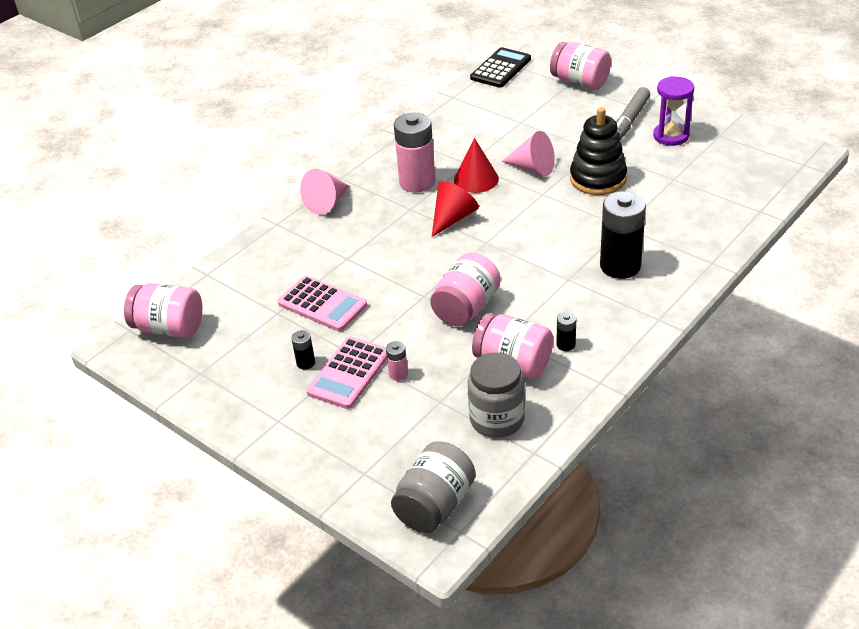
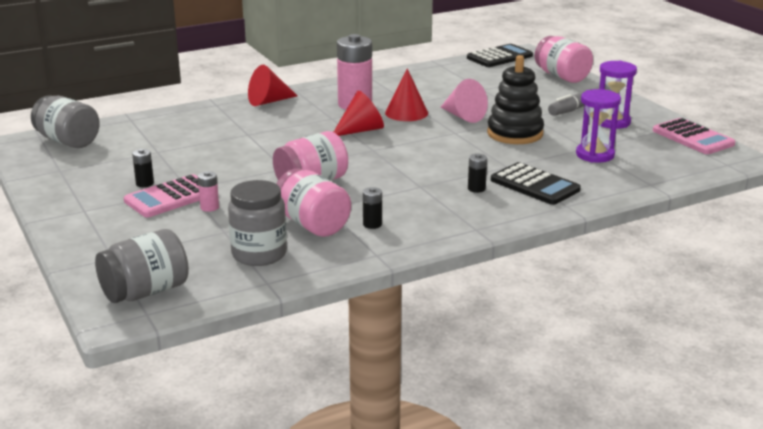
camera: 20 degrees right, 15 degrees down
(169, 328) = (68, 141): pink jar -> grey jar
(322, 304) = (197, 155): pink calculator -> pink calculator (692, 138)
(327, 203) = (269, 101): pink cone -> red cone
(620, 266) = (476, 189): black battery -> black battery, size x0.44
(666, 244) = (534, 185): none -> black calculator
(688, 186) = (595, 155): none -> purple hourglass

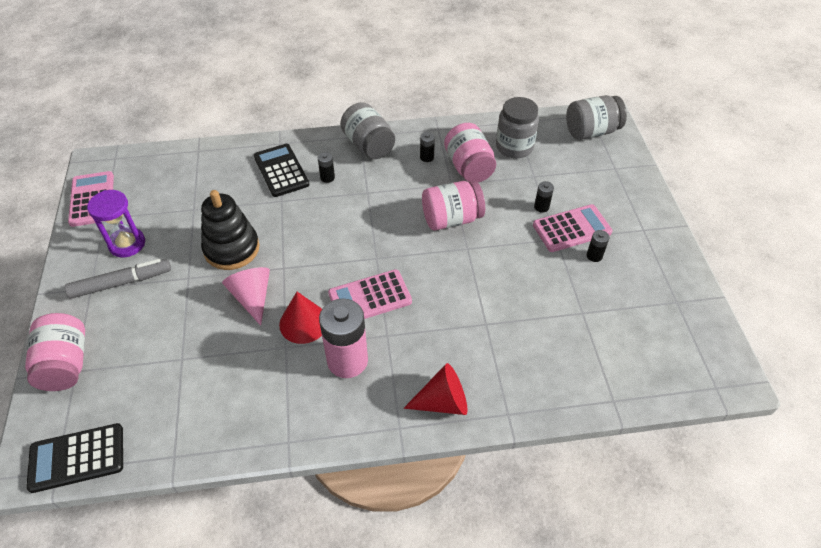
camera: 160 degrees left, 25 degrees up
(68, 141) = (680, 363): grey jar -> grey jar (368, 145)
(209, 207) = (541, 207): pink battery -> black battery
(360, 130) = (370, 297): red cone -> pink calculator
(595, 155) = (198, 197): purple hourglass -> none

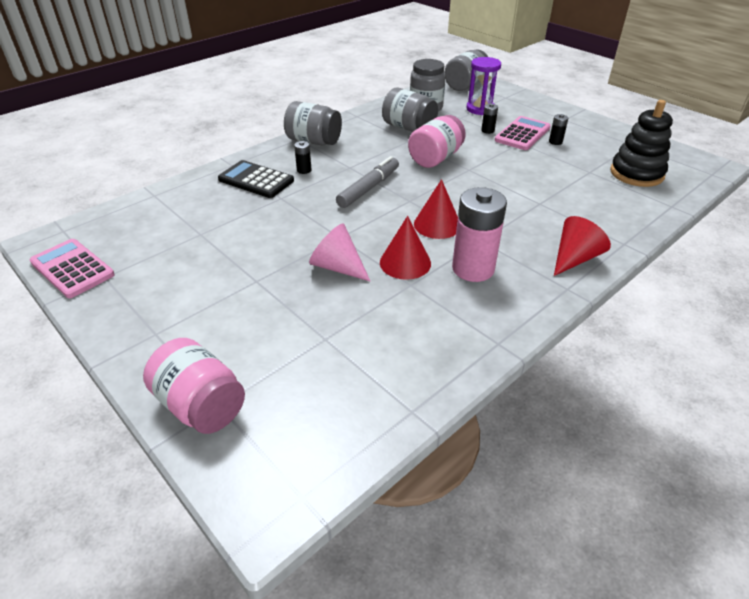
camera: 35 degrees left, 10 degrees down
(77, 458) = (312, 472): black calculator -> none
(121, 283) = (187, 314): grey marker -> grey marker (368, 188)
(127, 244) = (157, 284): purple hourglass -> purple hourglass (480, 109)
(232, 249) = (275, 244): black stacking toy -> black stacking toy (636, 173)
(370, 297) = (437, 224): pink calculator -> red cone
(427, 157) = (370, 133): black battery -> none
(469, 167) = (409, 128): pink jar -> grey jar

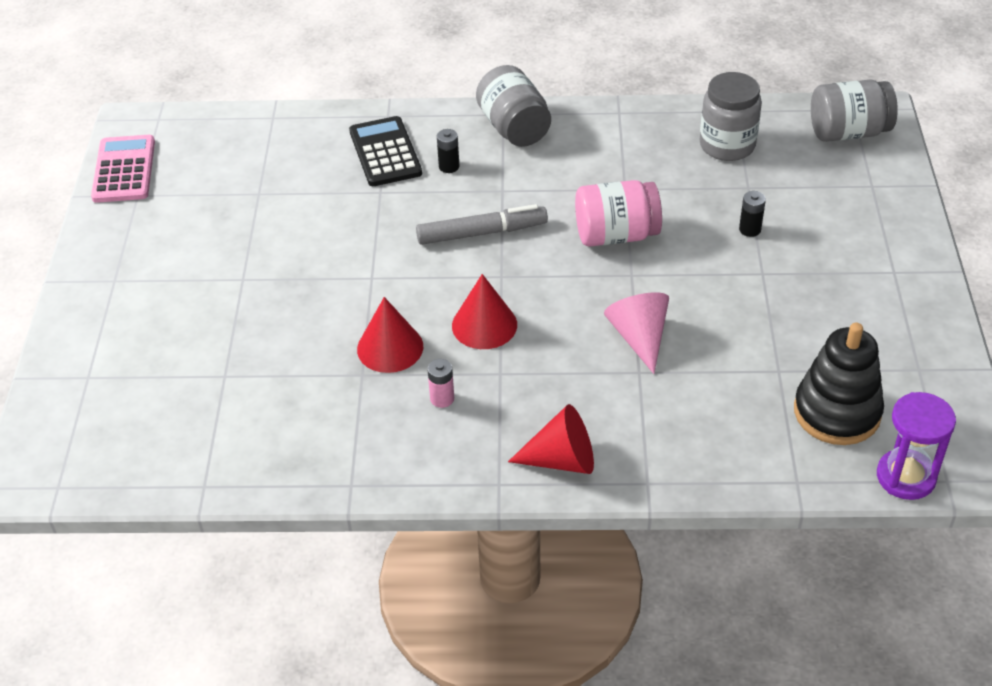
camera: 45 degrees right, 5 degrees up
(201, 405) = (76, 368): pink jar -> none
(338, 267) = (325, 311): pink cone -> pink cone (639, 337)
(409, 128) = (654, 168): grey jar -> none
(473, 269) = (442, 398): pink battery -> pink battery, size x0.44
(480, 109) = (799, 187): purple hourglass -> purple hourglass (906, 477)
(522, 134) = (788, 262): pink calculator -> none
(555, 142) = (812, 300): black battery -> none

